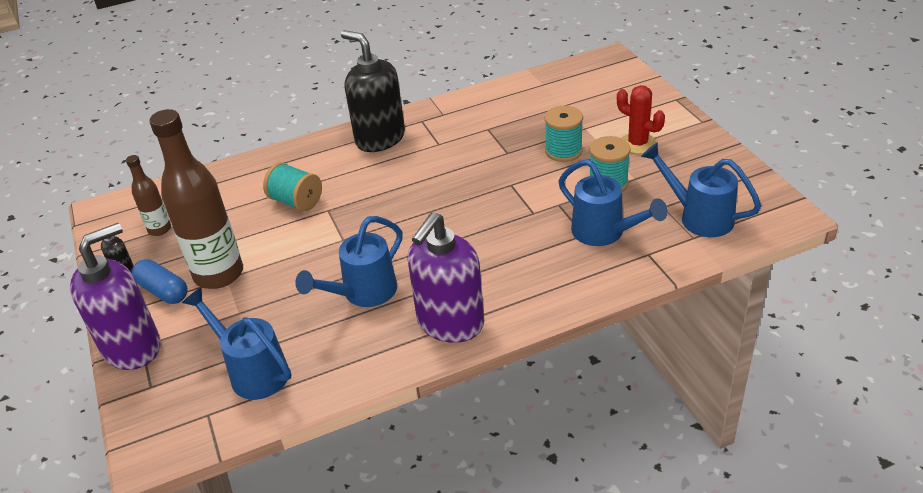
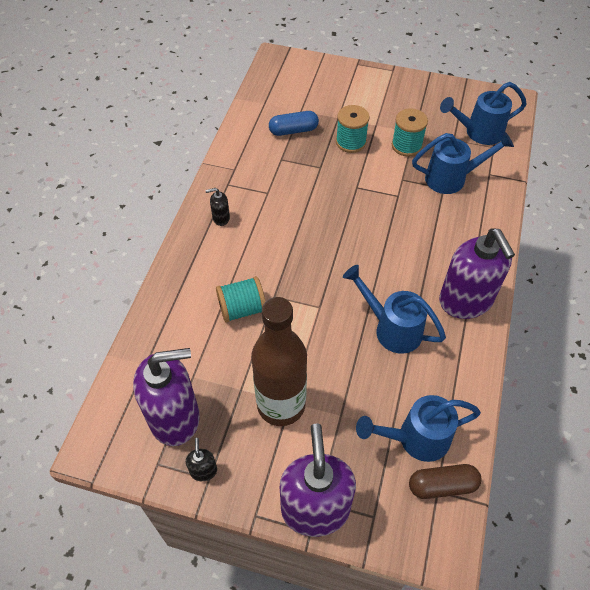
camera: 55 degrees left, 15 degrees up
(160, 229) = (175, 418): brown bottle -> purple soap dispenser
(163, 291) = (263, 454): blue capsule -> blue capsule (293, 130)
(215, 414) = (442, 485): none -> brown capsule
(363, 293) = (392, 328): blue watering can -> blue watering can turned 135 degrees clockwise
(380, 138) = (221, 218): black soap dispenser -> black soap dispenser, size x0.41
(638, 143) = (382, 108): red cactus -> none

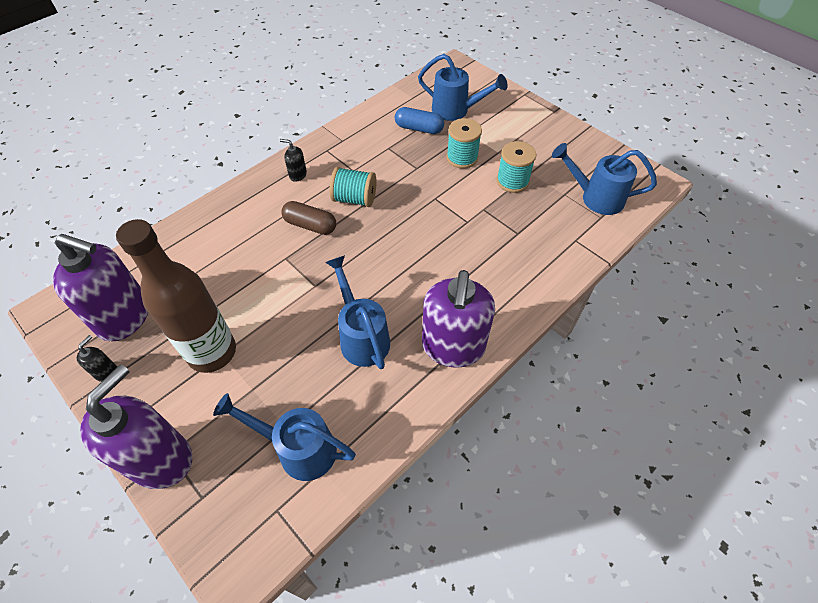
camera: 30 degrees right, 0 degrees up
(242, 309) = (251, 256): turquoise spool -> turquoise spool (354, 199)
(442, 485) = (285, 508): brown capsule -> brown capsule (310, 225)
(451, 178) = (533, 228): blue watering can -> blue watering can (455, 110)

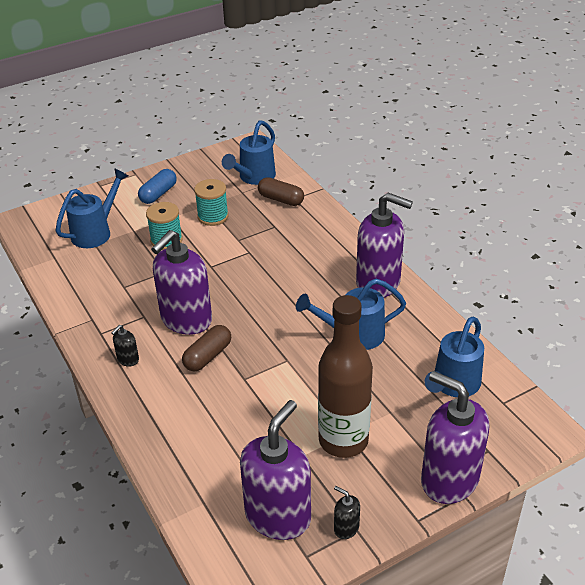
camera: 75 degrees left, 15 degrees down
(354, 199) = (186, 320): turquoise spool -> purple soap dispenser
(419, 128) = (107, 261): blue capsule -> blue capsule (158, 194)
(567, 229) = (281, 199): none -> brown capsule

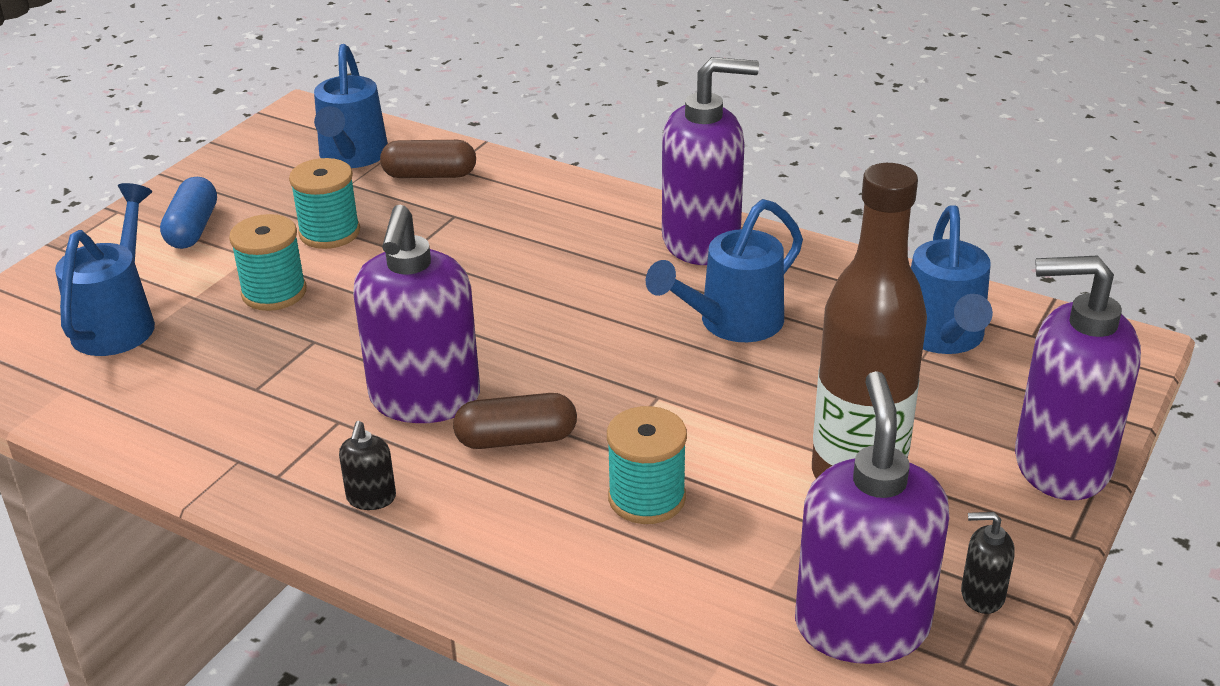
camera: 30 degrees left, 5 degrees down
(208, 356) = (516, 439): brown capsule -> brown capsule turned 75 degrees clockwise
(238, 410) = (646, 498): none -> turquoise spool

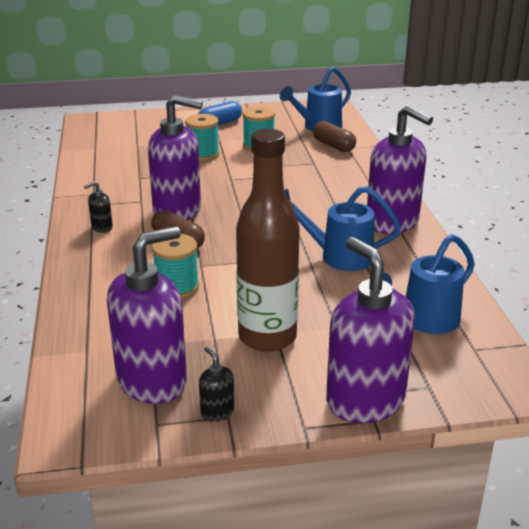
camera: 50 degrees right, 5 degrees down
(118, 322) = (144, 138): blue watering can -> none
(425, 399) = (178, 211): purple soap dispenser -> purple soap dispenser turned 135 degrees counterclockwise

